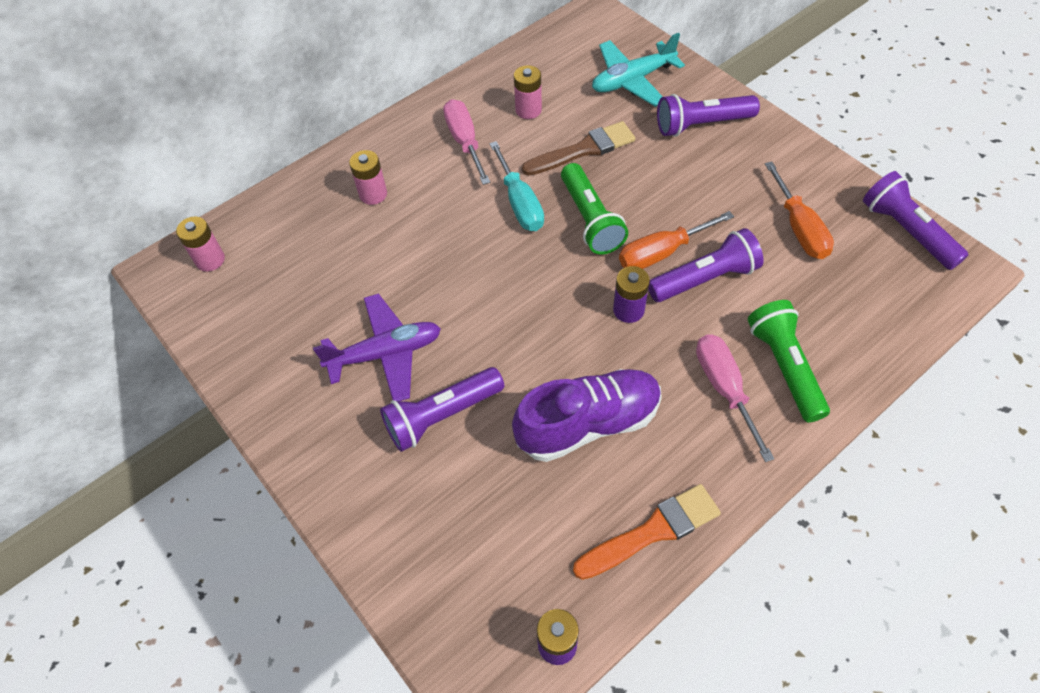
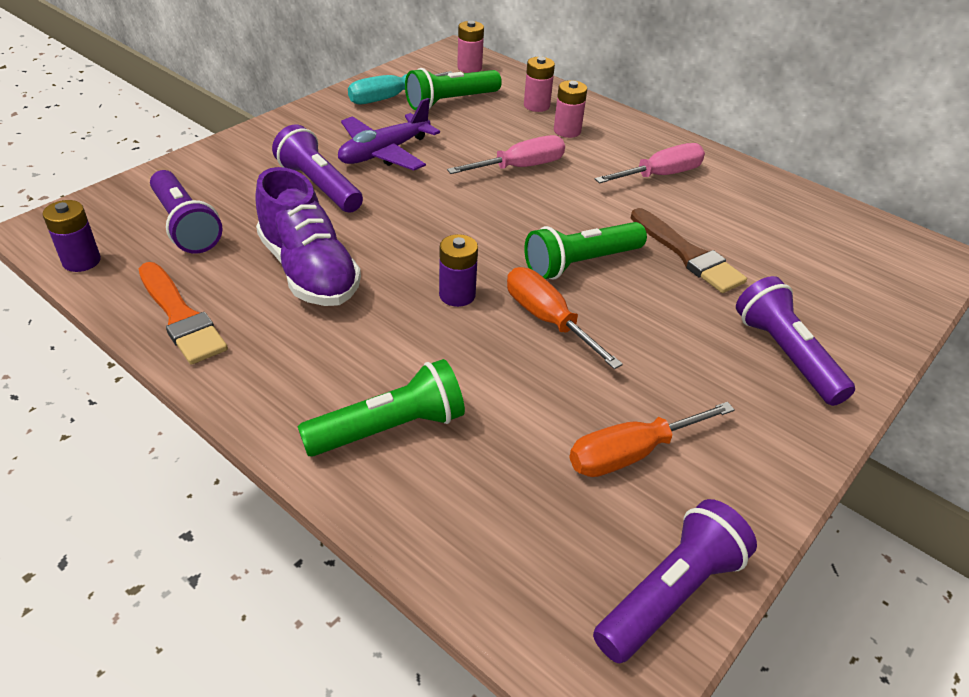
camera: 75 degrees right, 15 degrees down
(288, 285) = (451, 102): none -> green flashlight
(385, 354) = (384, 153): purple plane -> purple plane turned 75 degrees clockwise
(520, 203) = (587, 214): turquoise screwdriver -> turquoise screwdriver (389, 98)
(528, 110) = (730, 213): pink battery -> pink battery (536, 105)
(632, 80) = (832, 290): turquoise plane -> none
(704, 279) = (516, 356): purple flashlight -> purple flashlight (185, 225)
(724, 388) = (355, 372): pink screwdriver -> pink screwdriver (520, 167)

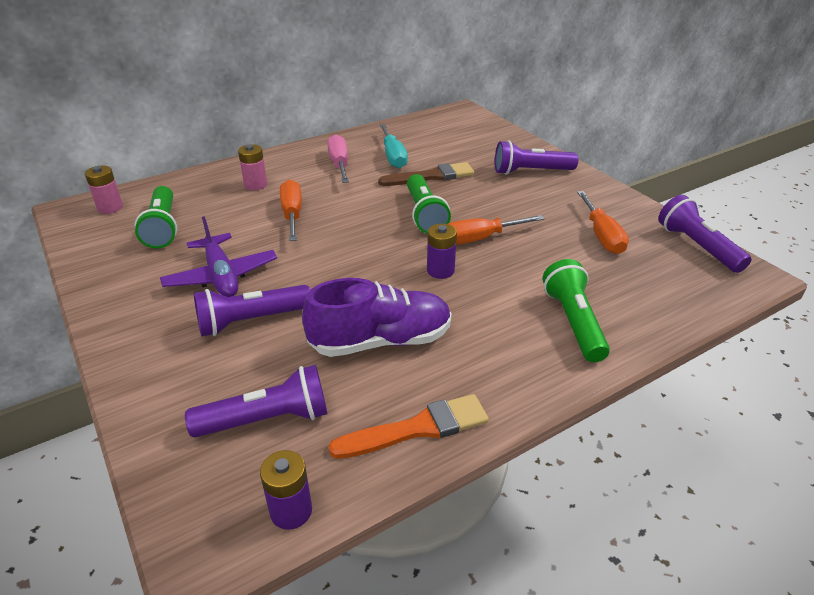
camera: 70 degrees left, 5 degrees down
(389, 98) = (124, 259): turquoise screwdriver -> turquoise screwdriver (393, 156)
(520, 167) = (292, 214): pink screwdriver -> orange screwdriver
(536, 105) = (206, 189): pink battery -> none

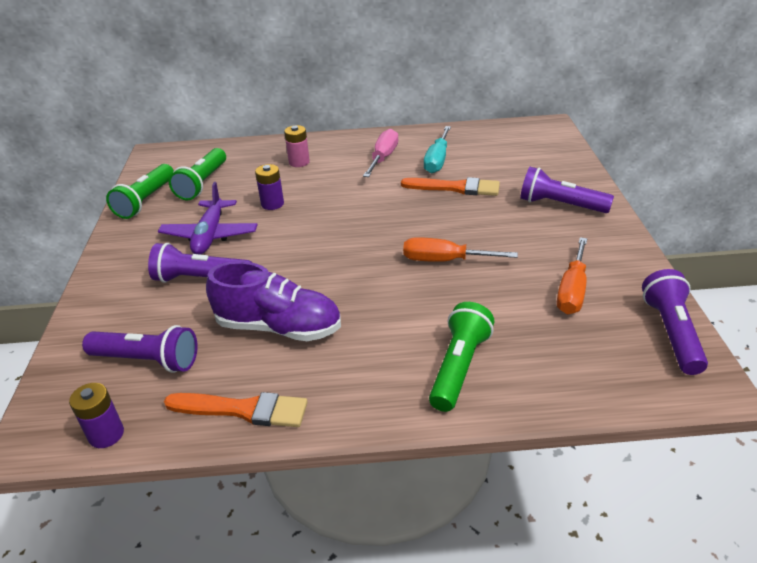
camera: 30 degrees right, 0 degrees up
(110, 208) = (181, 158): pink battery -> none
(292, 214) = (305, 196): orange screwdriver -> none
(424, 214) = (416, 224): green flashlight -> green flashlight (146, 201)
(431, 176) = (455, 188): brown brush -> orange brush
(440, 270) = (382, 280): purple battery -> purple battery (272, 204)

